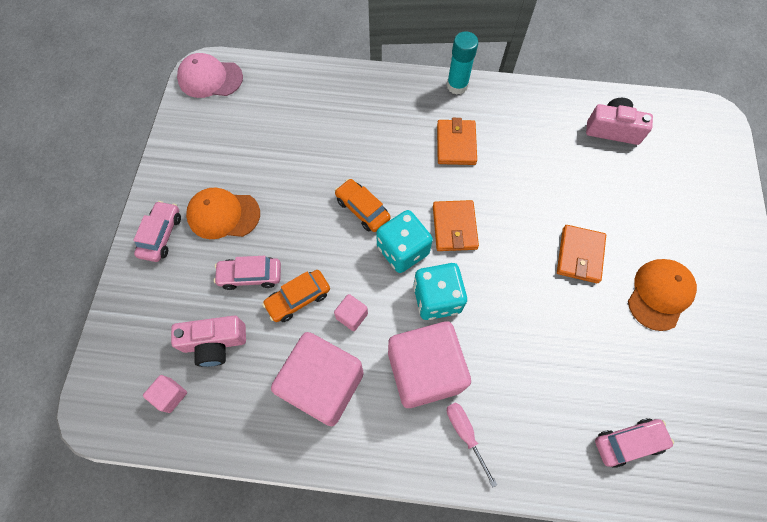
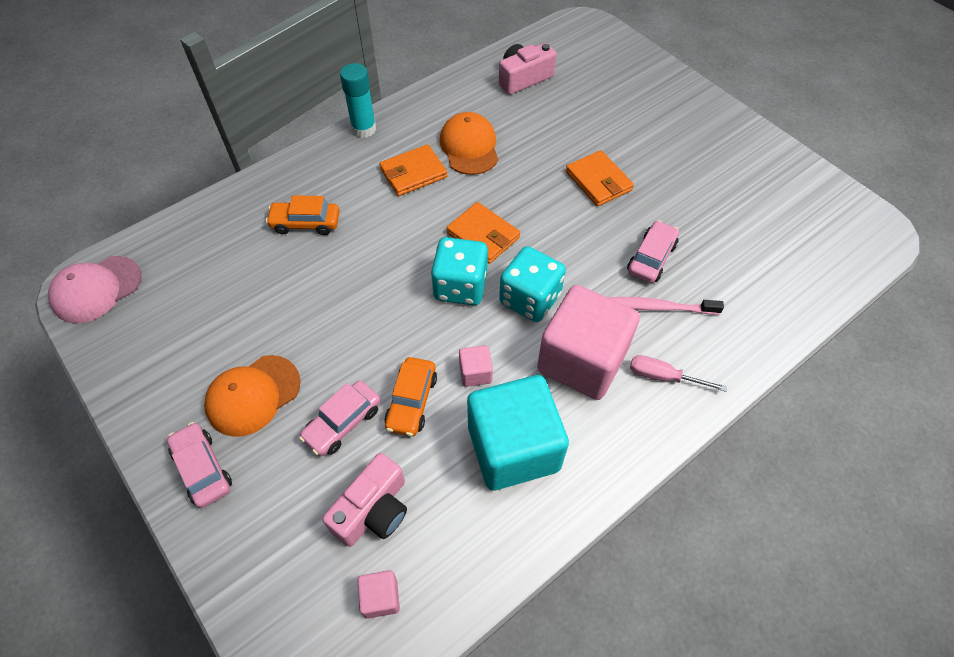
camera: 45 degrees left, 10 degrees down
(323, 384) = (513, 448): pink cube -> turquoise cube
(362, 209) = (388, 283): orange car -> orange car (305, 223)
(456, 144) = (413, 173): orange wallet -> orange wallet turned 75 degrees counterclockwise
(517, 384) = (658, 307): none -> pink toothbrush
(628, 442) = (770, 278): pink car -> pink car (651, 258)
(660, 294) = (679, 164): orange cap -> orange cap (469, 147)

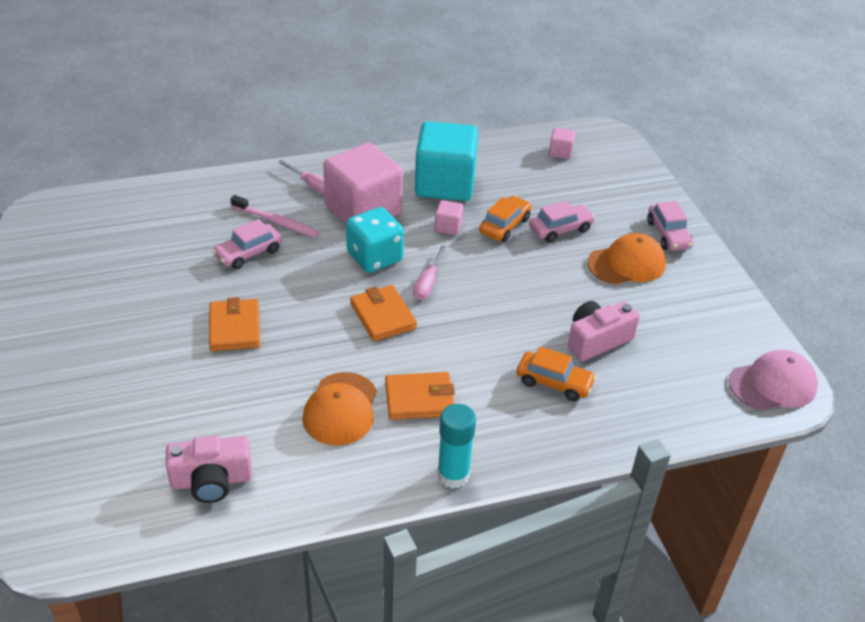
camera: 160 degrees left, 15 degrees down
(373, 510) = (552, 184): pink camera -> pink camera (597, 340)
(460, 286) = (428, 283): turquoise dice -> pink screwdriver

